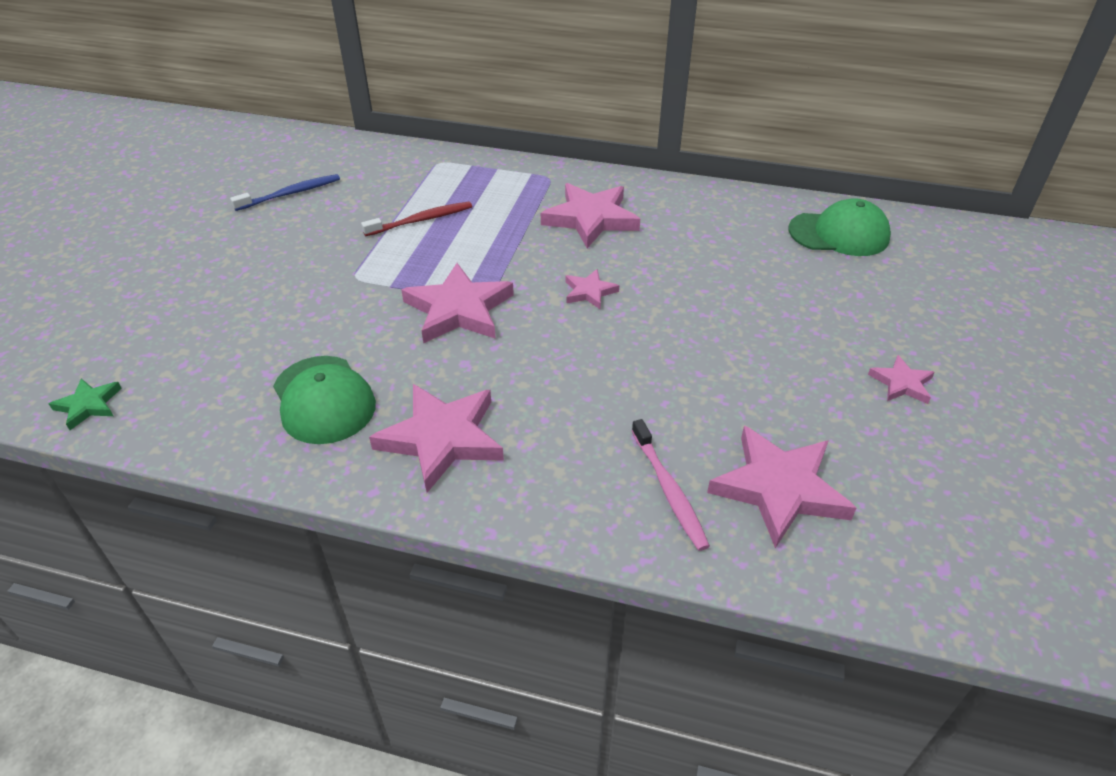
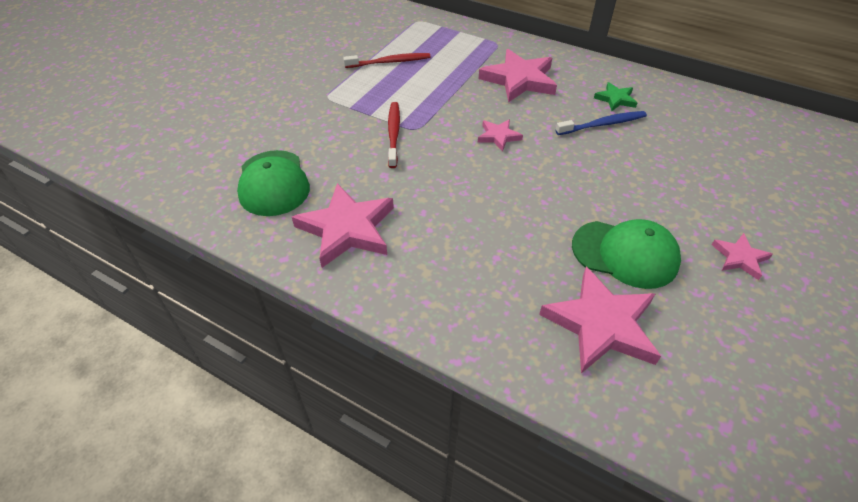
camera: 15 degrees right, 5 degrees up
(88, 405) = (117, 157): green star -> green star (615, 99)
(291, 193) = (304, 29): blue toothbrush -> blue toothbrush (603, 124)
(458, 310) = (393, 133): pink star -> red toothbrush
(669, 491) = (508, 306): pink toothbrush -> none
(839, 234) = (724, 123): green cap -> green cap (625, 254)

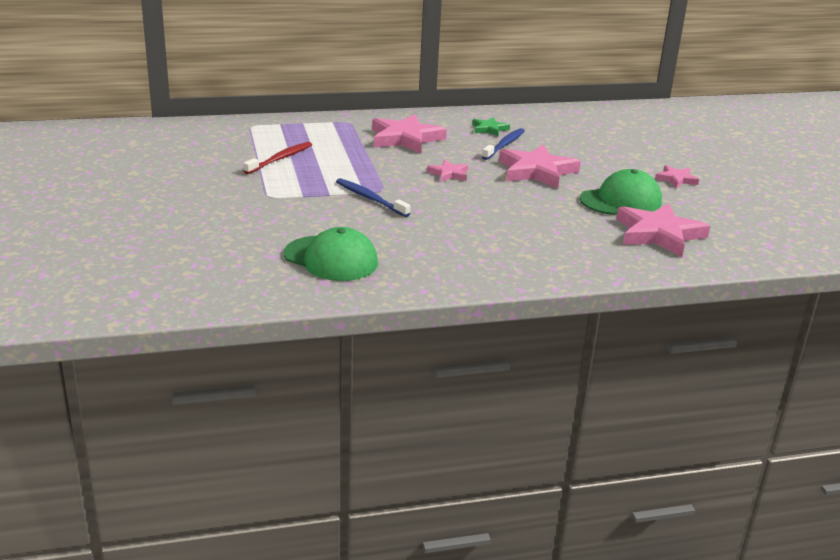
camera: 45 degrees left, 20 degrees down
(347, 229) = (438, 258): pink star -> pink star (536, 171)
(393, 133) = (370, 198): red toothbrush -> blue toothbrush

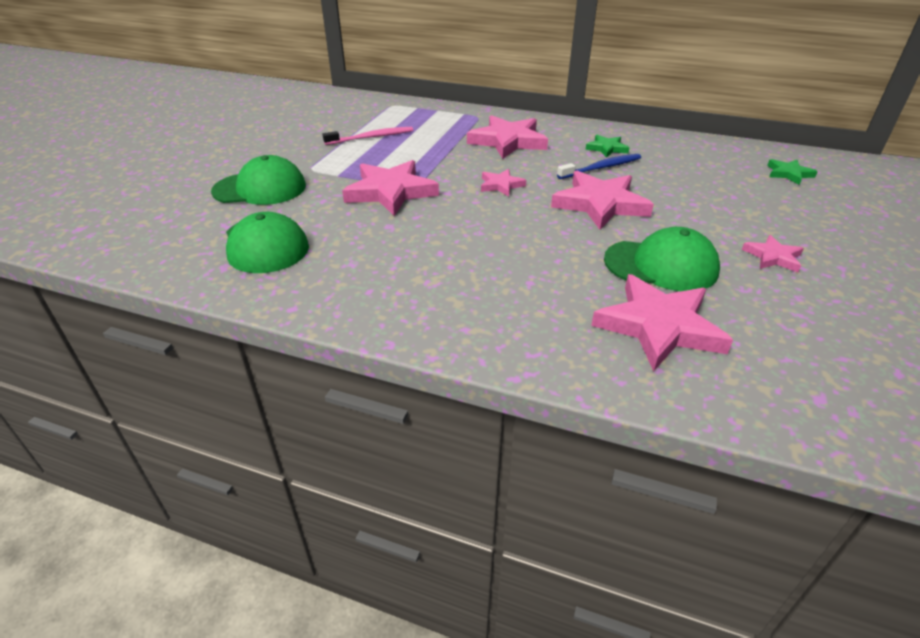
camera: 35 degrees right, 10 degrees up
(250, 222) = (260, 189): none -> green cap
(280, 159) = (372, 137): red toothbrush -> pink toothbrush
(370, 198) = (390, 192): blue toothbrush -> pink star
(630, 123) = (788, 174): none -> green star

